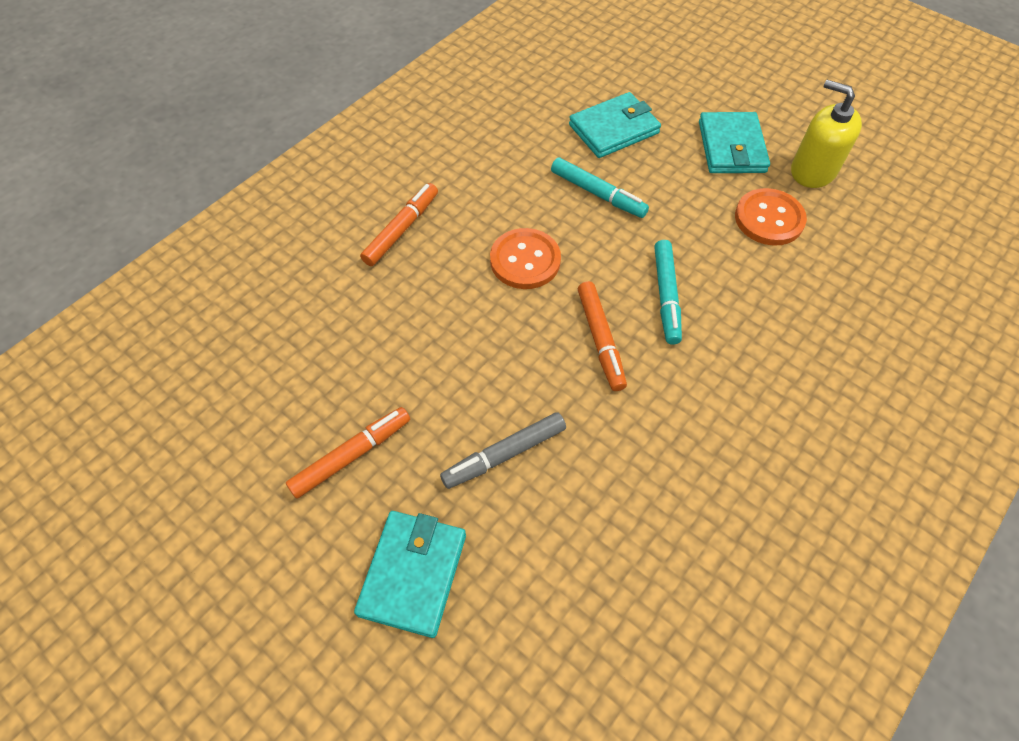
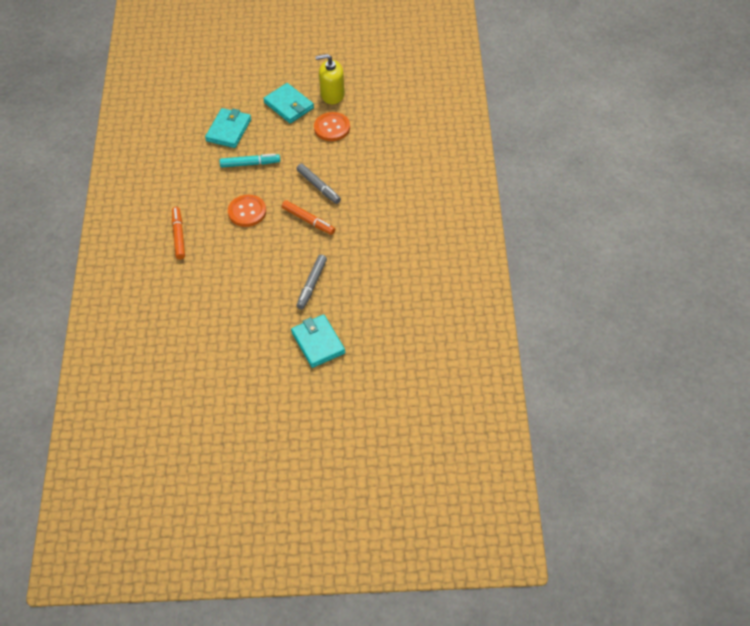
camera: 40 degrees left, 5 degrees down
(351, 455) = (254, 326): orange marker -> none
(666, 296) = (318, 187): turquoise marker -> grey marker

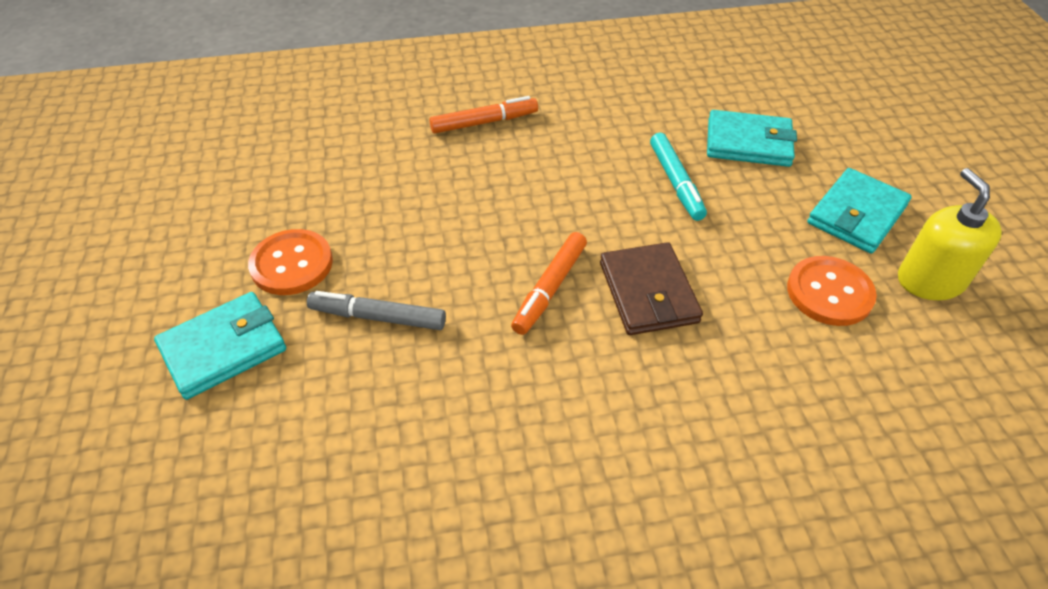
camera: 80 degrees right, 5 degrees down
(247, 212) = (555, 195): orange button -> orange button (292, 264)
(318, 187) = (648, 292): grey marker -> brown wallet

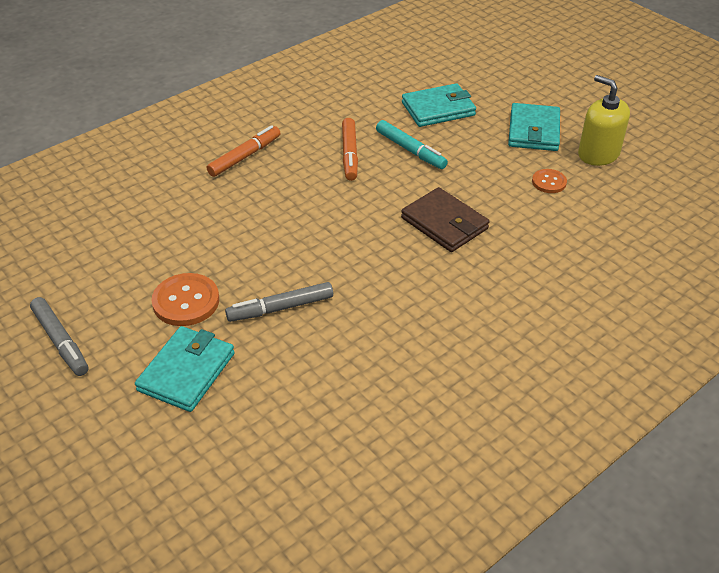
camera: 30 degrees left, 5 degrees down
(145, 255) = (61, 341): none -> grey marker
(550, 288) = (381, 245): orange marker -> orange marker (349, 154)
(829, 293) = (549, 182): orange button -> orange button, size x0.59

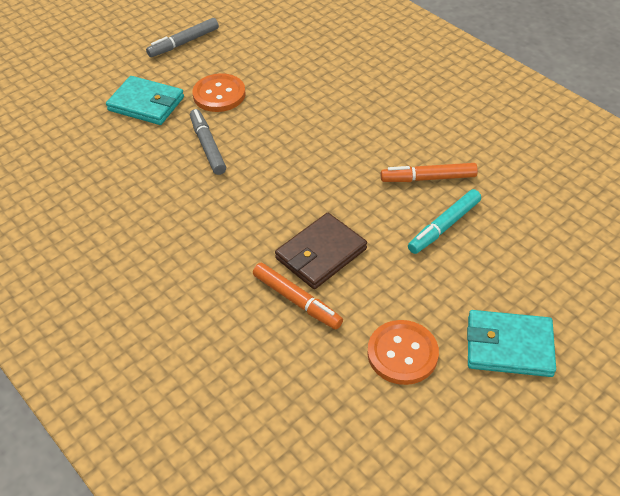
camera: 90 degrees right, 5 degrees up
(245, 156) = (412, 107): orange marker -> orange marker (297, 300)
(438, 109) = (533, 251): turquoise wallet -> none
(549, 182) = (402, 353): orange button -> orange button, size x1.69
(598, 154) = (471, 416): yellow soap dispenser -> none

